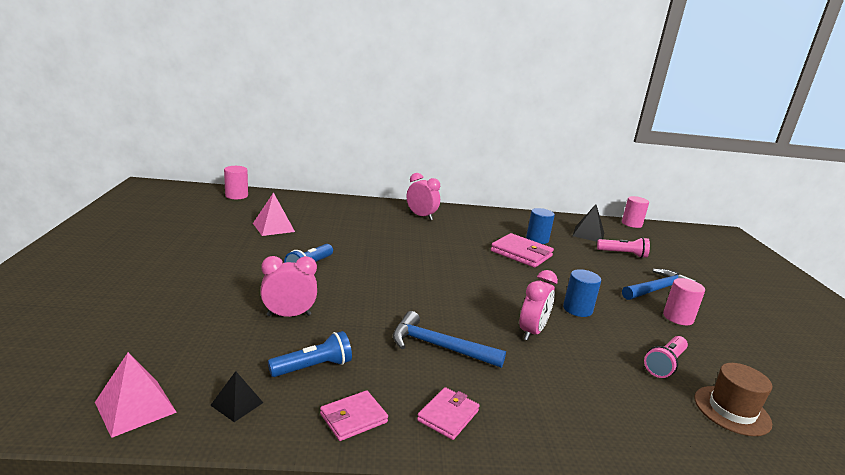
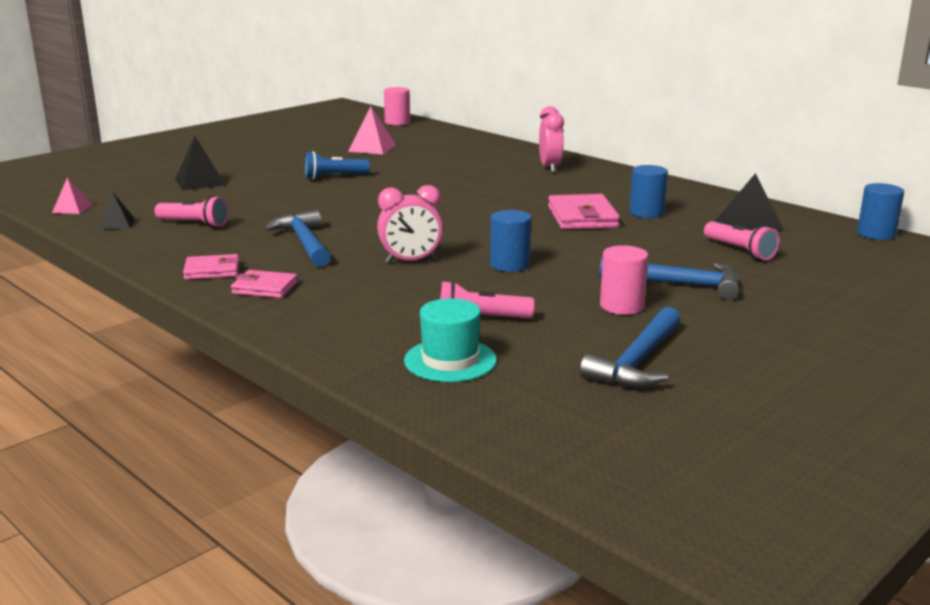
camera: 50 degrees right, 0 degrees up
(135, 407) = (72, 208): pink pyramid -> pink pyramid, size x0.63
(204, 312) = (199, 182): none -> black pyramid
(289, 315) = (246, 197): pink clock -> none
(313, 367) = (194, 224): blue flashlight -> pink flashlight
(353, 418) = (157, 250): pink wallet -> pink wallet (265, 288)
(631, 224) = (876, 234): pink cylinder -> blue cylinder
(731, 410) = (450, 360): brown hat -> turquoise hat
(766, 356) = (638, 361): none -> blue hammer

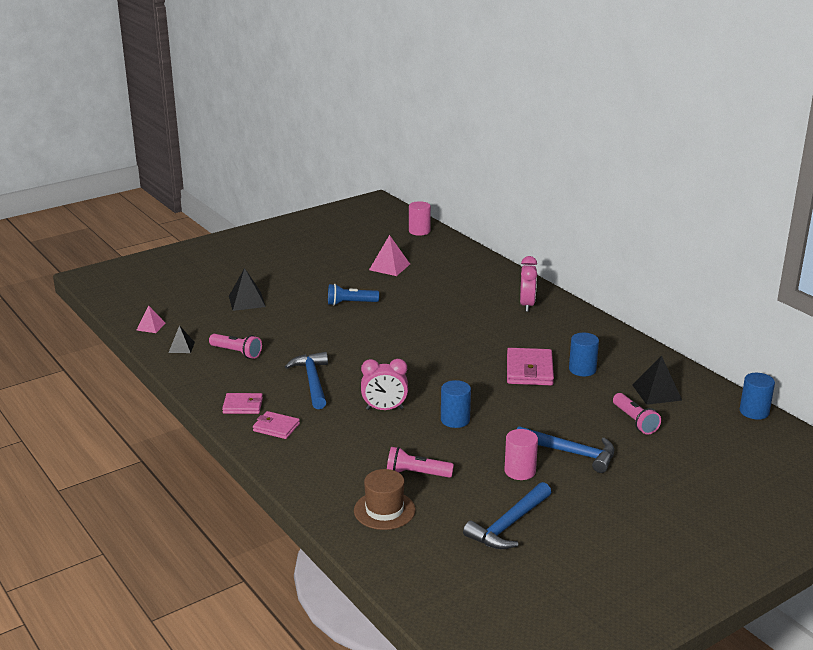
camera: 10 degrees right, 5 degrees up
(450, 360) = (384, 510): turquoise hat -> brown hat

